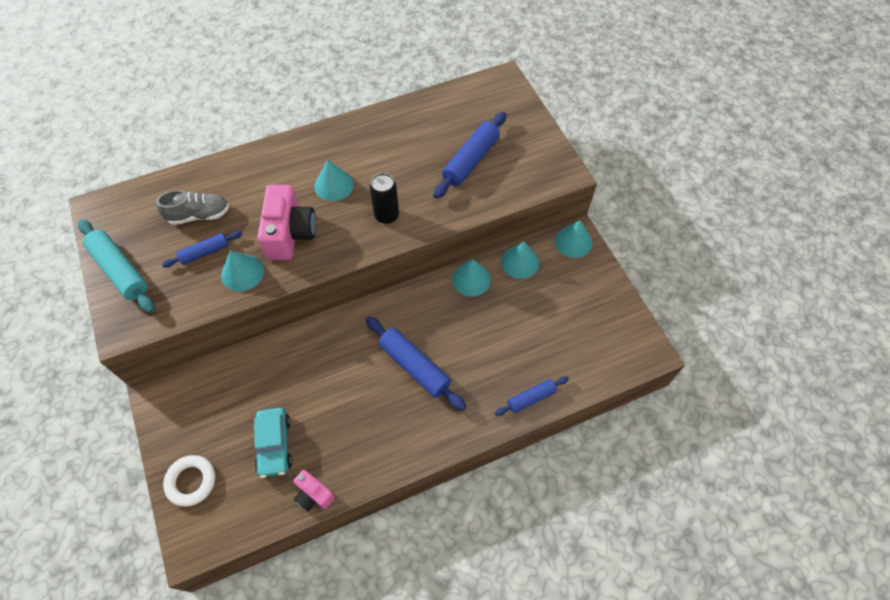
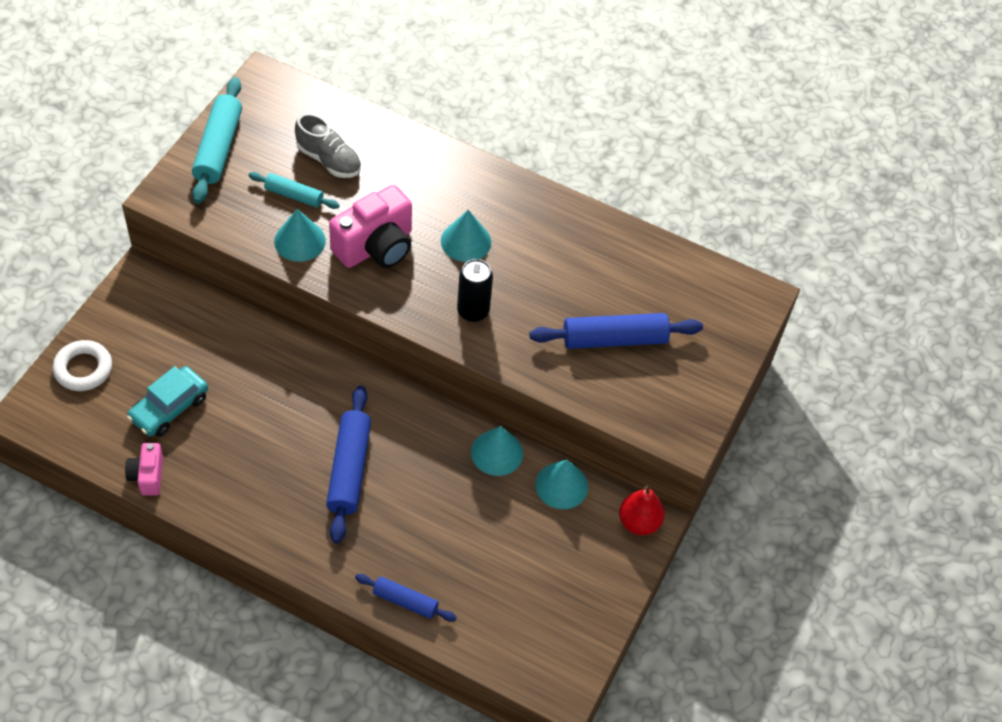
camera: 45 degrees right, 5 degrees down
(205, 252) = (294, 195): blue rolling pin -> turquoise rolling pin
(573, 242) = (639, 522): turquoise cone -> red pear

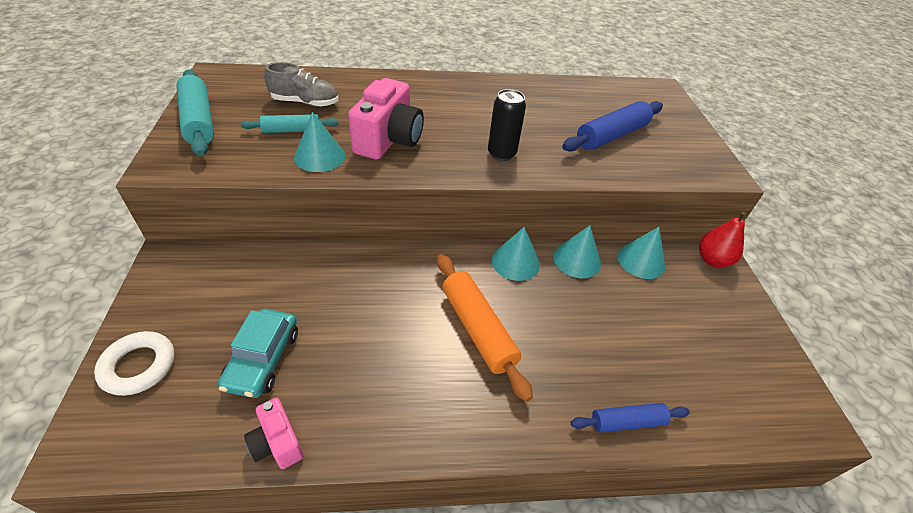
camera: 30 degrees left, 10 degrees down
(349, 469) = (477, 329): blue rolling pin -> orange rolling pin
(466, 241) = (454, 117): turquoise cone -> turquoise cone (515, 262)

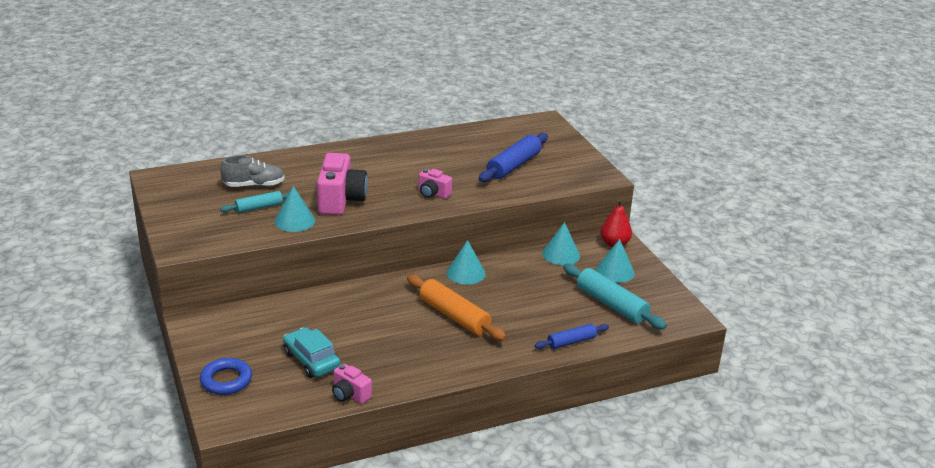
camera: 15 degrees left, 15 degrees down
(138, 366) = (226, 380): white ring -> blue ring
(198, 121) = (178, 214): turquoise rolling pin -> turquoise rolling pin (611, 305)
(263, 359) = (311, 360): turquoise car -> turquoise car turned 150 degrees clockwise
(501, 154) = (433, 194): black can -> pink camera
(577, 260) = (512, 263): turquoise cone -> turquoise cone (615, 271)

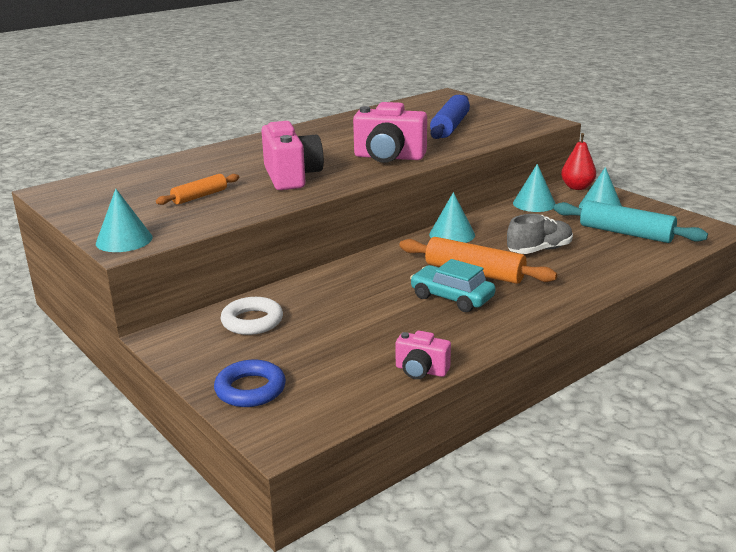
camera: 15 degrees left, 5 degrees down
(254, 185) = (179, 180): grey shoe -> grey shoe (539, 250)
(259, 207) = (199, 196): turquoise rolling pin -> orange rolling pin
(260, 322) = (252, 321): none -> white ring
(295, 221) = (252, 200): turquoise cone -> turquoise cone (124, 240)
(311, 360) = (344, 346): turquoise car -> turquoise car (451, 298)
(433, 194) = (389, 157): pink camera -> pink camera, size x1.86
(571, 342) = (619, 271): blue rolling pin -> none

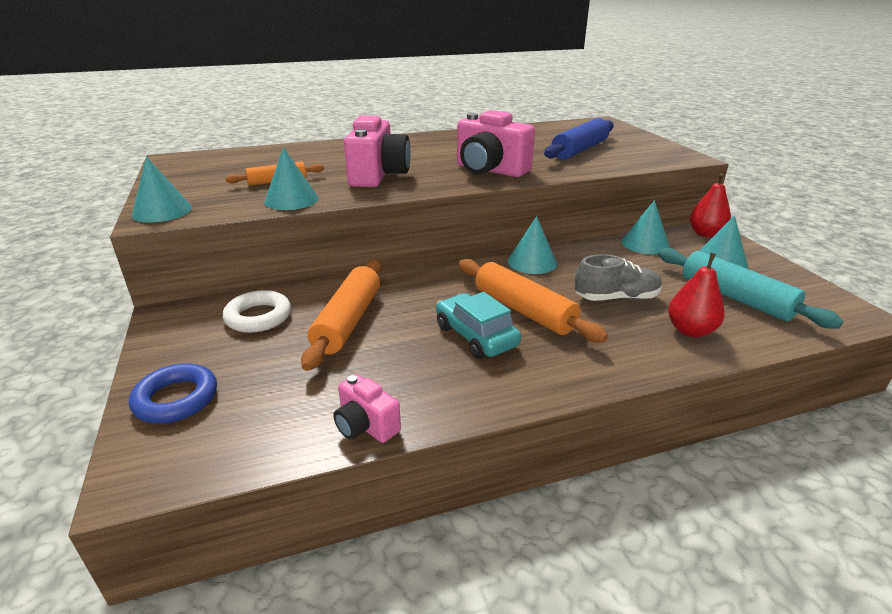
camera: 20 degrees right, 5 degrees up
(237, 211) = (291, 200): none -> turquoise cone
(336, 308) = (348, 321): none -> orange rolling pin
(607, 262) = (690, 330): none -> red pear

